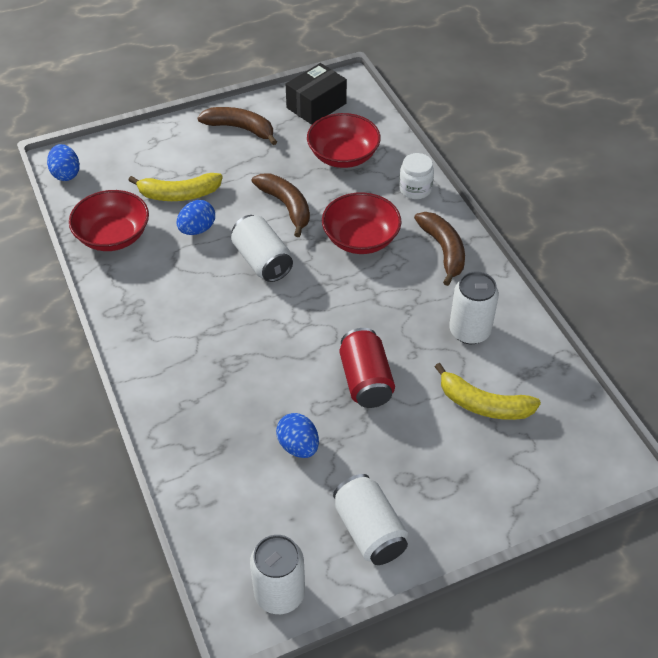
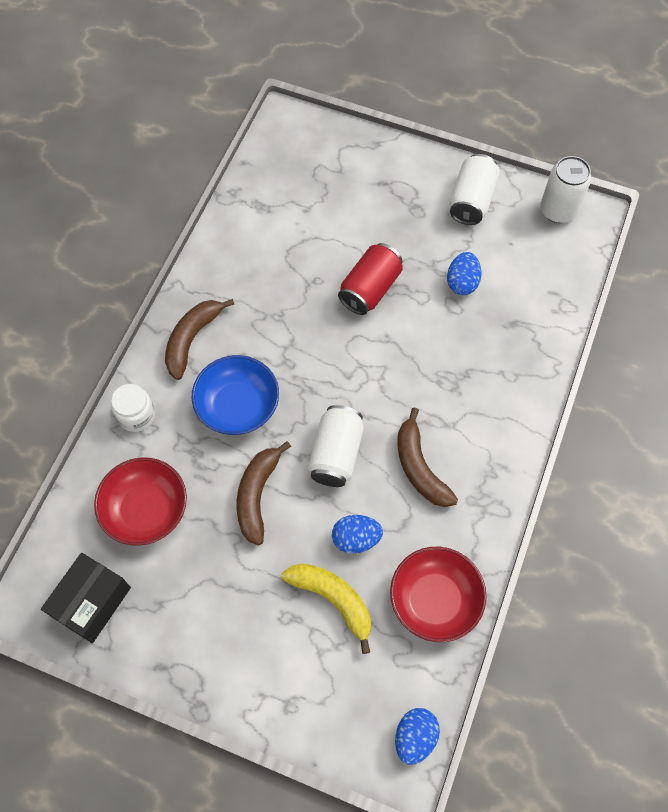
camera: 135 degrees left, 15 degrees up
(240, 129) = (193, 639): brown banana -> brown banana (419, 467)
(316, 106) = (91, 602): black box -> black box turned 60 degrees counterclockwise
(360, 239) = (238, 406): red bowl -> blue bowl
(469, 331) = (259, 263): white can -> none
(483, 404) = (315, 212): yellow banana -> none

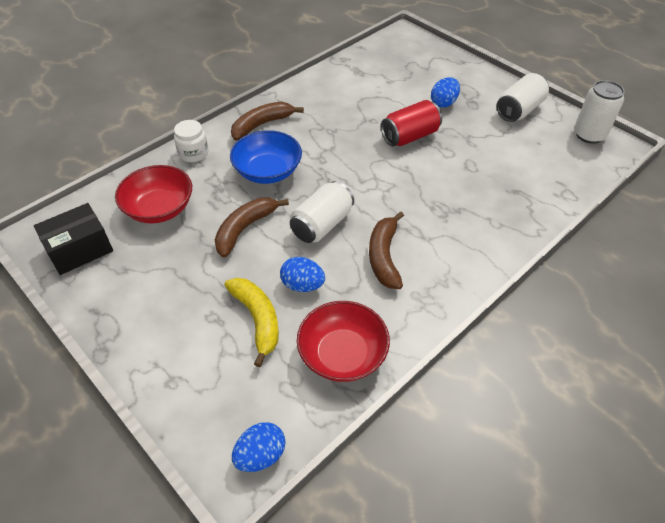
camera: 25 degrees right, 15 degrees down
(462, 282) = (485, 154): blue egg -> blue egg (443, 103)

